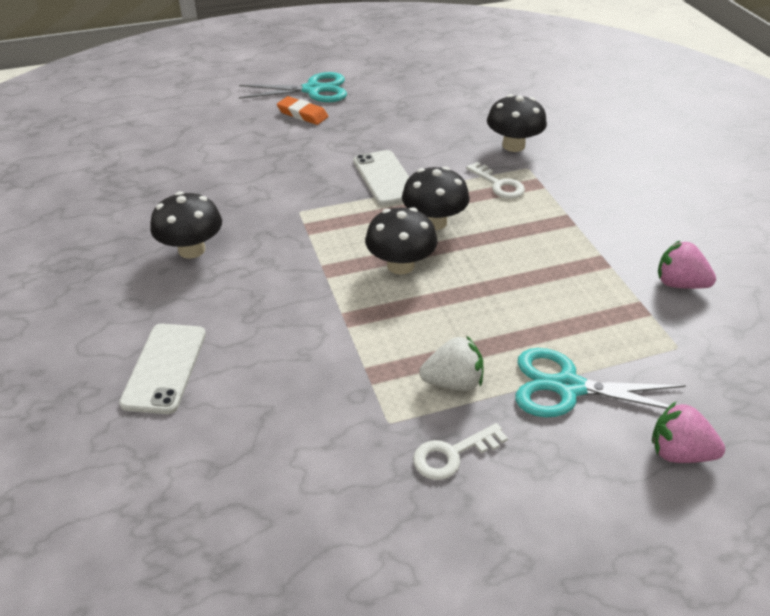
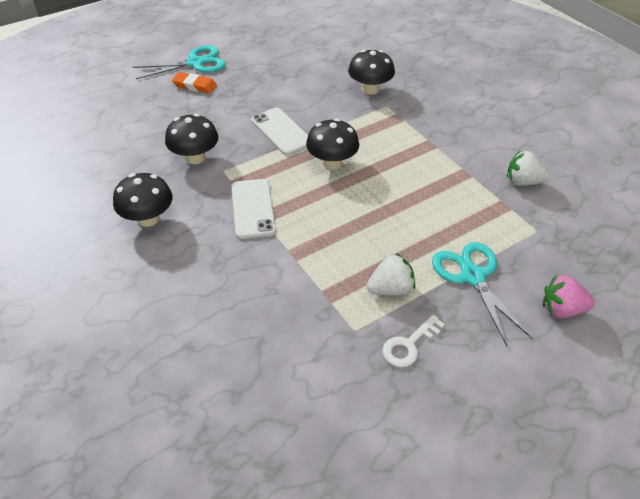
camera: 15 degrees left, 5 degrees up
(164, 368) = (165, 322): white phone -> white phone (252, 208)
(400, 265) = (319, 202): black mushroom -> black mushroom (195, 157)
(499, 184) = (370, 123): white key -> none
(568, 387) = (472, 276): turquoise scissors -> turquoise scissors turned 75 degrees clockwise
(679, 284) = (523, 182): pink strawberry -> white strawberry

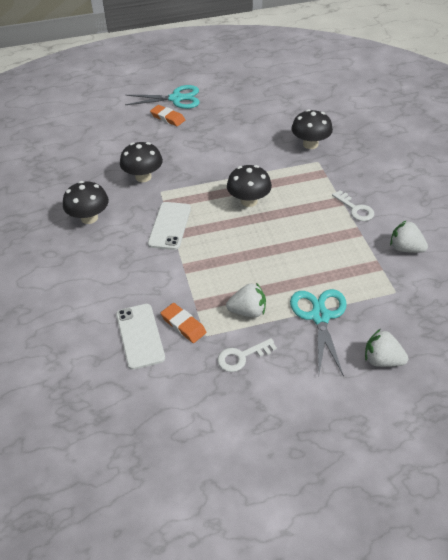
camera: 20 degrees right, 0 degrees up
(281, 131) = (220, 168): white phone -> white phone (140, 336)
(323, 323) = (183, 325): none -> orange eraser
(451, 150) = (355, 209): none -> white key
(561, 309) = (382, 360): pink strawberry -> white strawberry

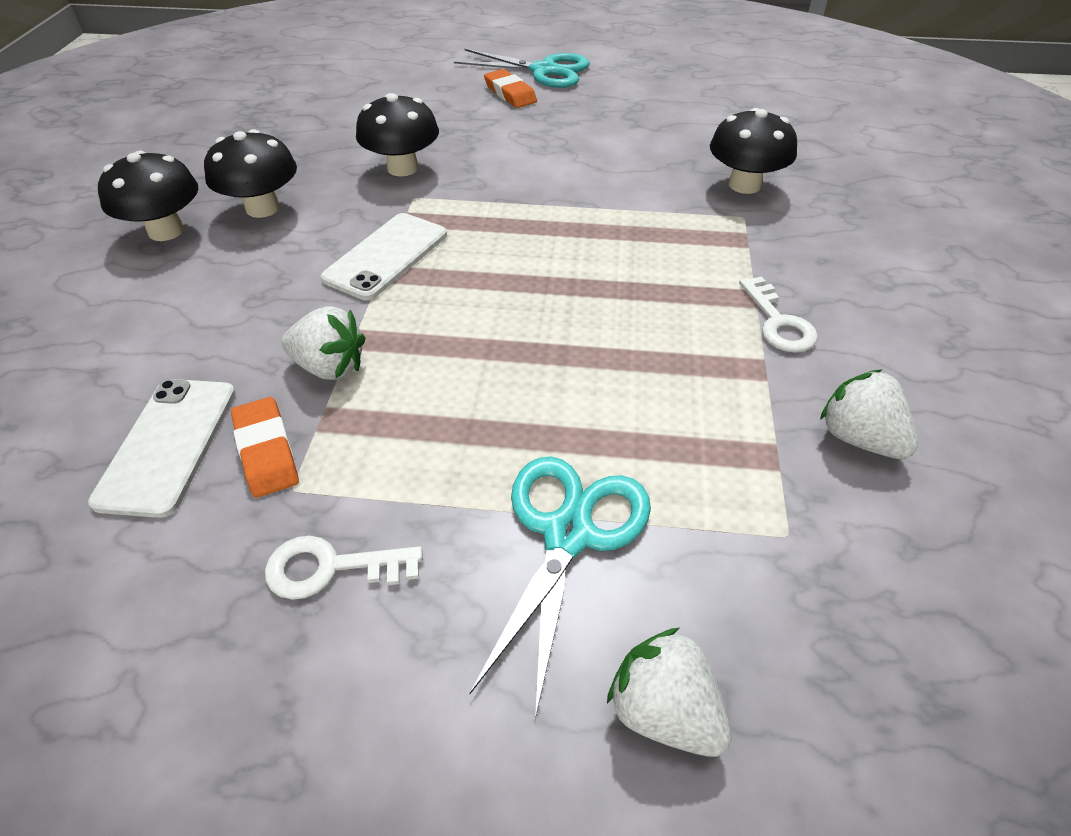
camera: 20 degrees right, 0 degrees up
(248, 311) = (416, 466): white strawberry -> white strawberry (330, 367)
(249, 201) = (563, 252): black mushroom -> black mushroom (166, 231)

